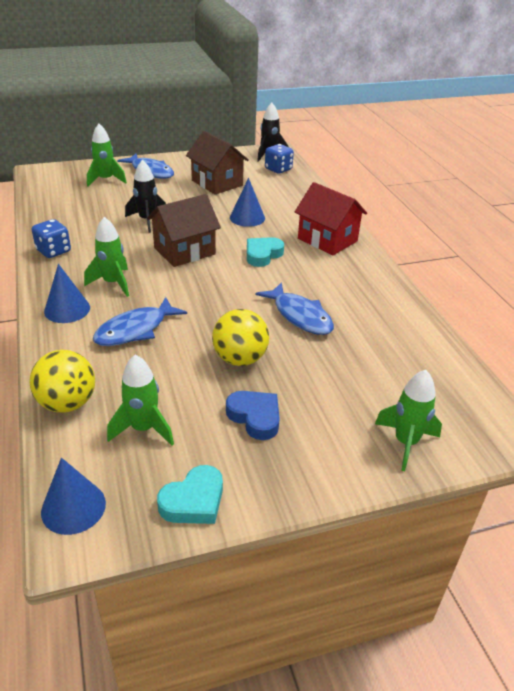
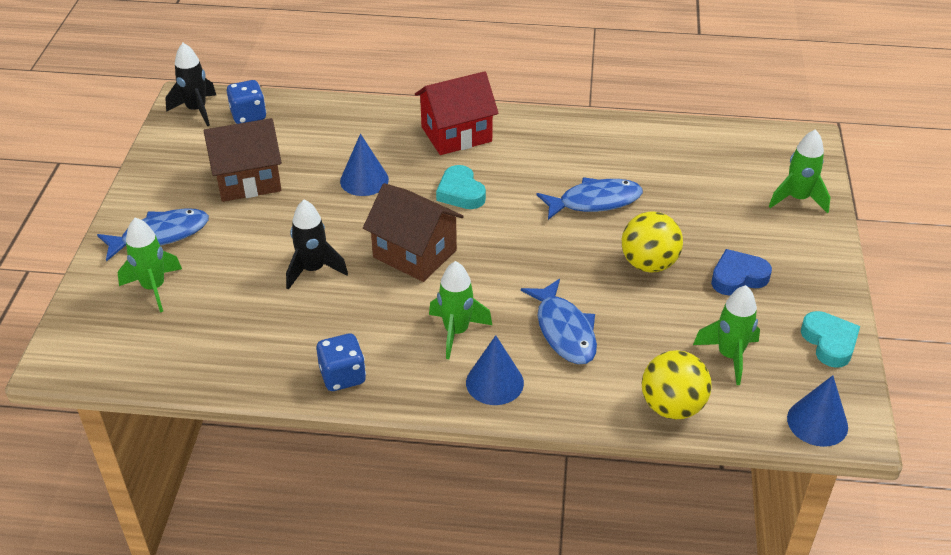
camera: 65 degrees left, 5 degrees up
(184, 251) = (414, 254): brown house -> brown house turned 45 degrees counterclockwise

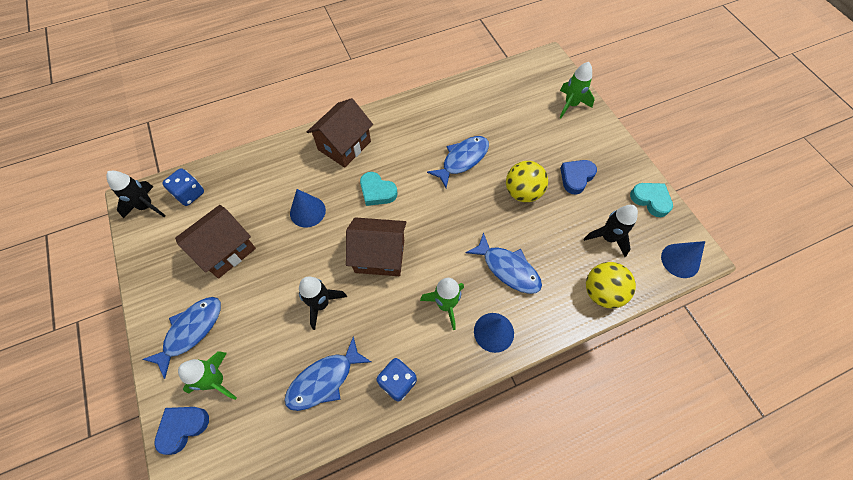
camera: 30 degrees left, 20 degrees up
(93, 311) = (183, 427): none -> blue heart
(264, 337) = (324, 380): none -> blue fish
(456, 134) = (344, 145): red house -> brown house
(729, 356) = (608, 238): green rocket -> black rocket

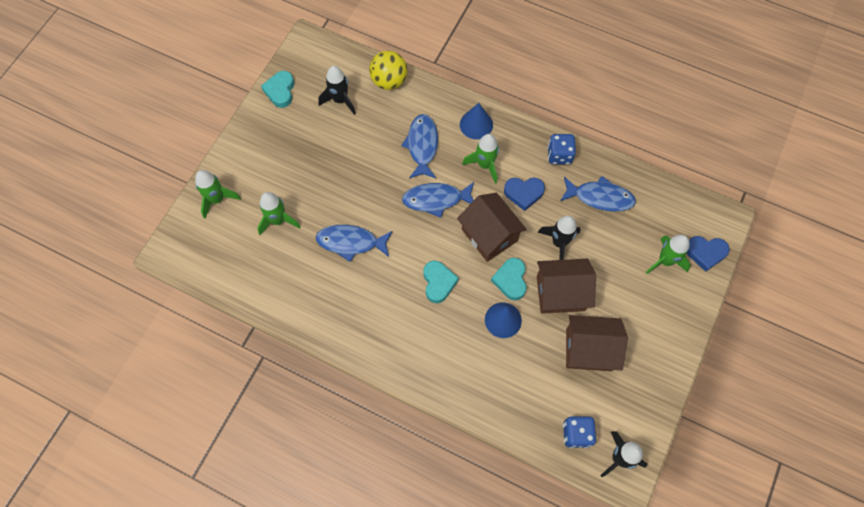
camera: 130 degrees left, 5 degrees up
(191, 331) = (658, 310): blue fish -> blue fish (436, 199)
(329, 241) = (510, 280): none -> turquoise heart
(344, 145) = (417, 349): brown house -> brown house (560, 293)
(521, 129) = (278, 220): none -> green rocket
(522, 192) = (346, 178): yellow ball -> none
(576, 177) = (299, 150): blue heart -> blue heart (523, 193)
(680, 260) = (322, 50): blue cone -> none

